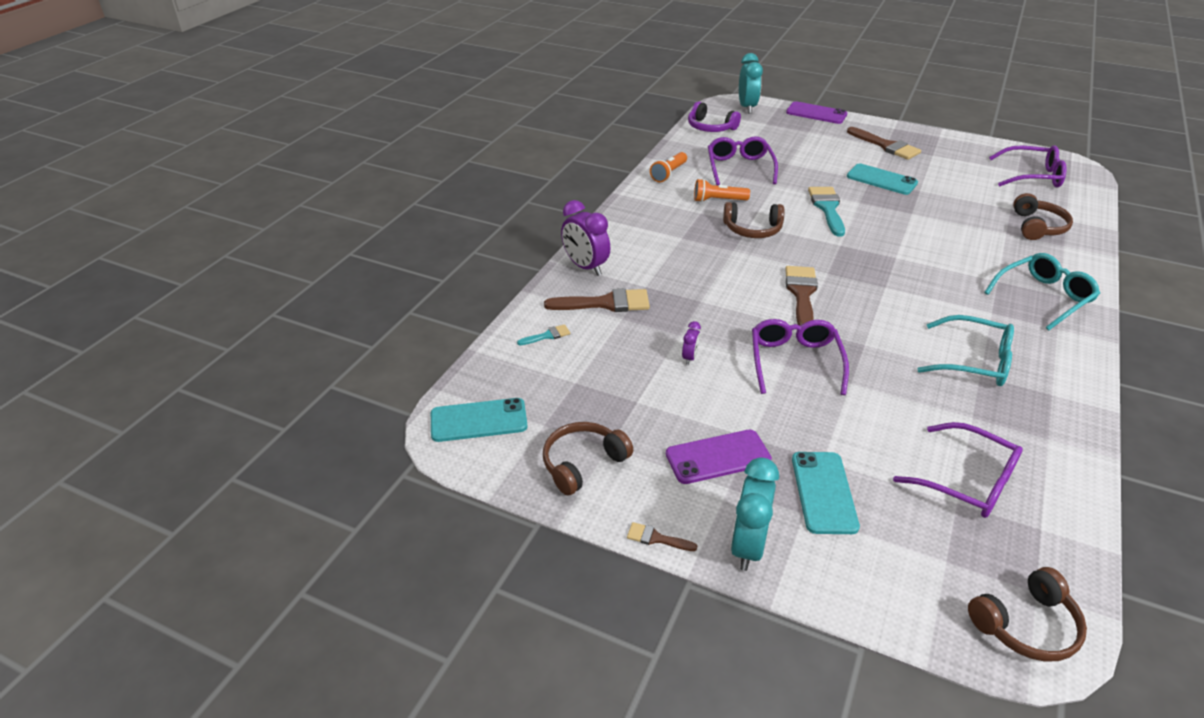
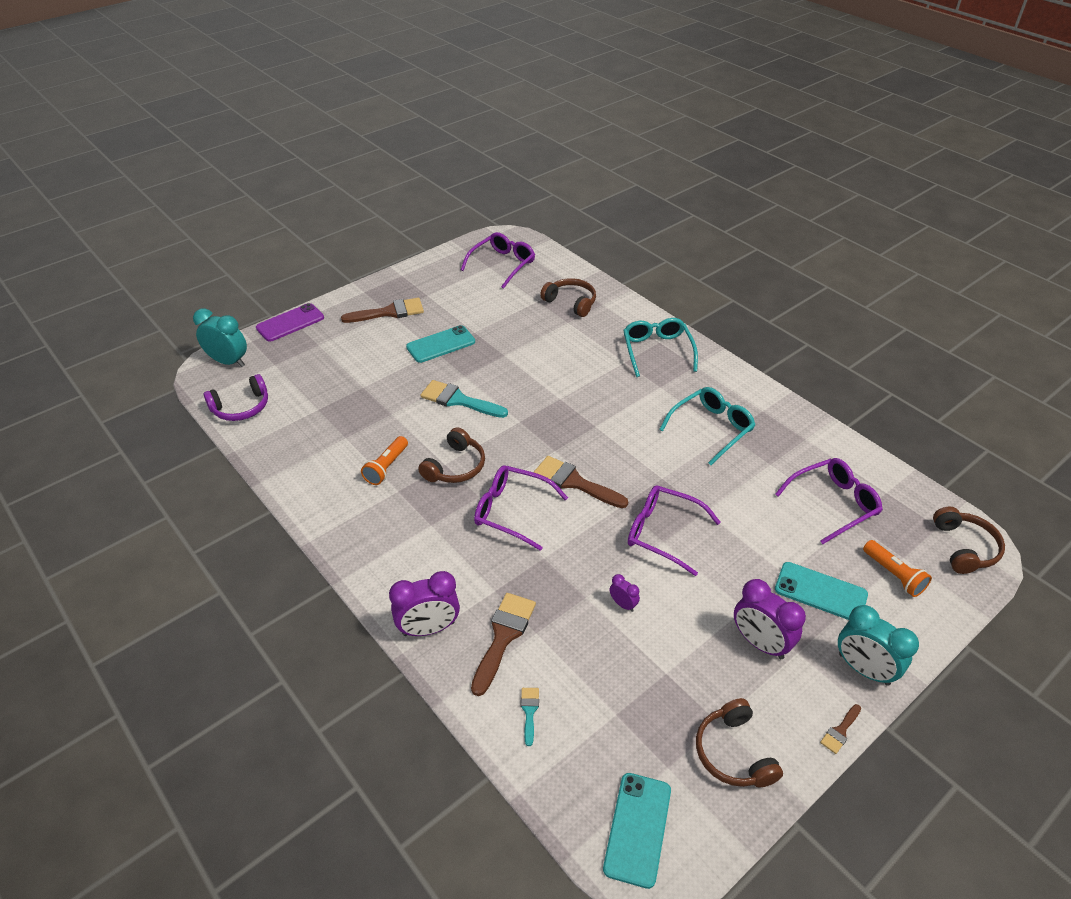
camera: 65 degrees left, 5 degrees up
(668, 174) = (304, 482): orange flashlight -> orange flashlight (894, 575)
(718, 457) = (760, 643): purple phone -> purple clock
(739, 168) = (341, 424): purple glasses -> purple glasses (512, 511)

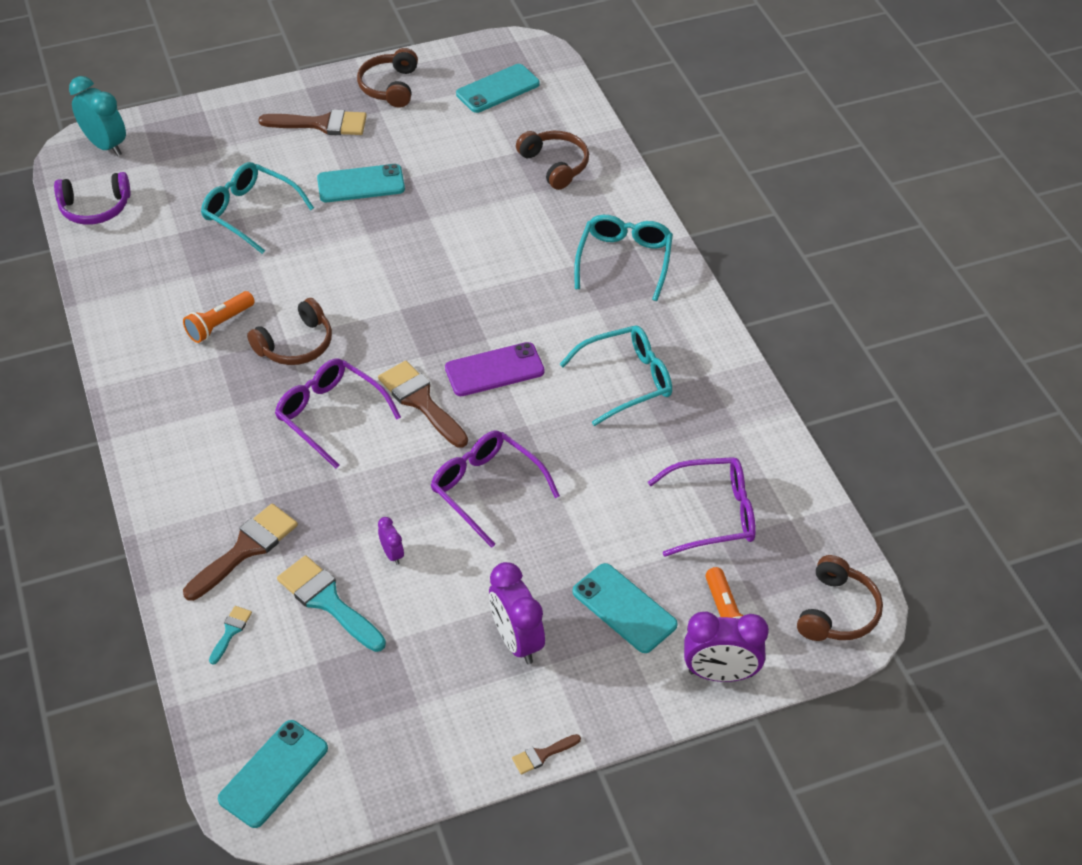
camera: 20 degrees right, 5 degrees up
(290, 323) = (198, 110): purple phone -> purple phone (494, 370)
(368, 382) = (250, 213): none -> turquoise glasses
(428, 629) = (173, 517): purple clock -> purple clock (720, 674)
(458, 400) = (343, 263): turquoise brush -> turquoise brush (327, 601)
(502, 265) = (498, 89): purple glasses -> turquoise phone
(733, 753) = (414, 738): brown headphones -> brown headphones (390, 87)
(863, 669) = (613, 703): turquoise clock -> none

